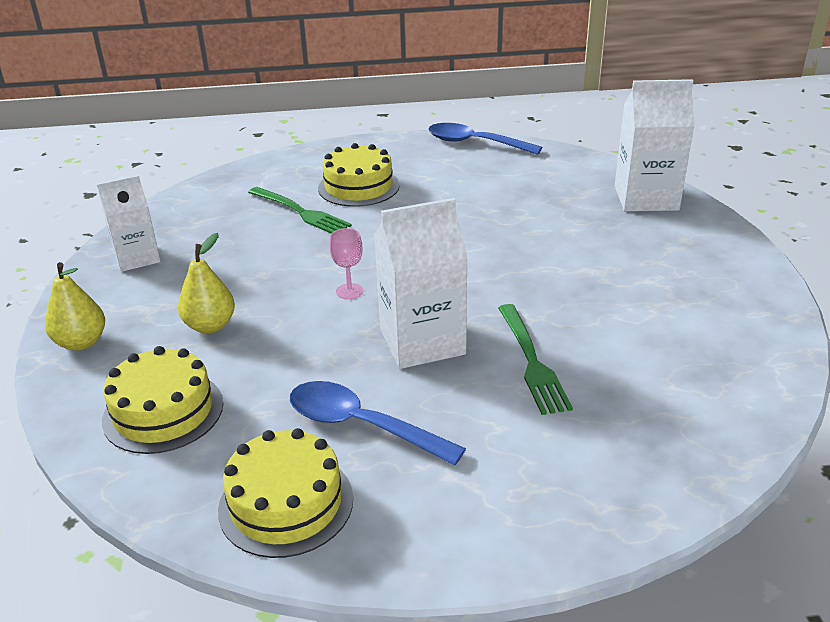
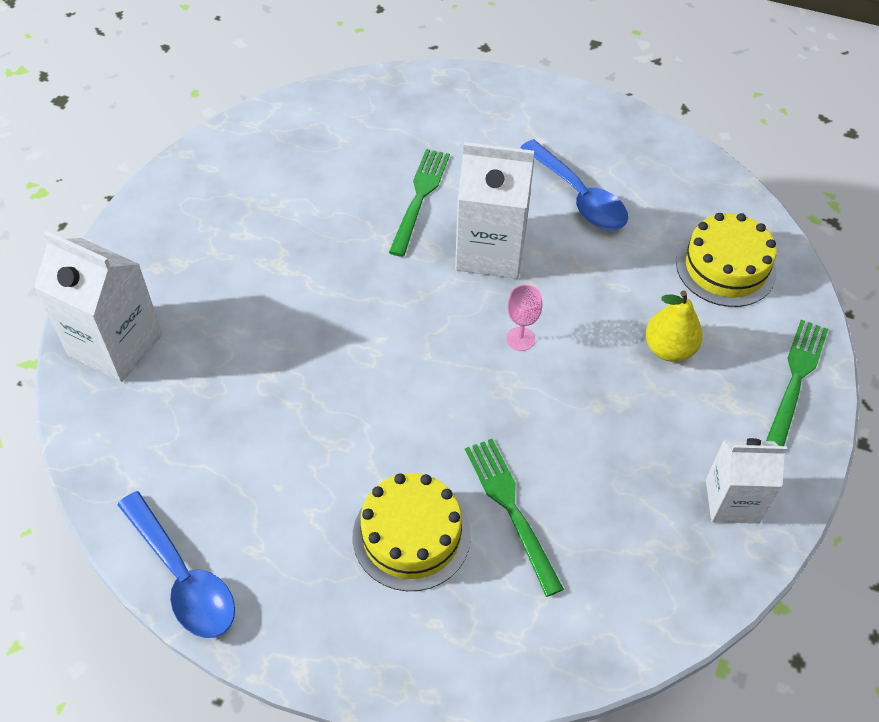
camera: 155 degrees left, 20 degrees up
(81, 342) = (795, 378): yellow pear -> green fork
(286, 503) = (653, 163): yellow cake -> none

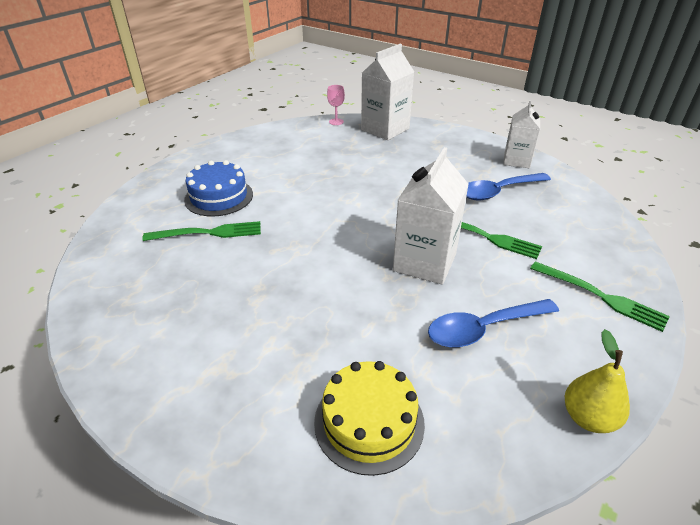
camera: 105 degrees right, 15 degrees down
(183, 577) = (245, 138): blue spoon -> blue spoon (498, 191)
(411, 535) = (219, 197): yellow cake -> blue cake
(520, 339) = (334, 261): pink goblet -> pink goblet (336, 122)
(669, 349) = (289, 343): yellow pear -> yellow pear (588, 417)
(732, 501) = (133, 340): white carton -> white carton (516, 160)
(795, 378) = (211, 433): green fork -> green fork (601, 296)

